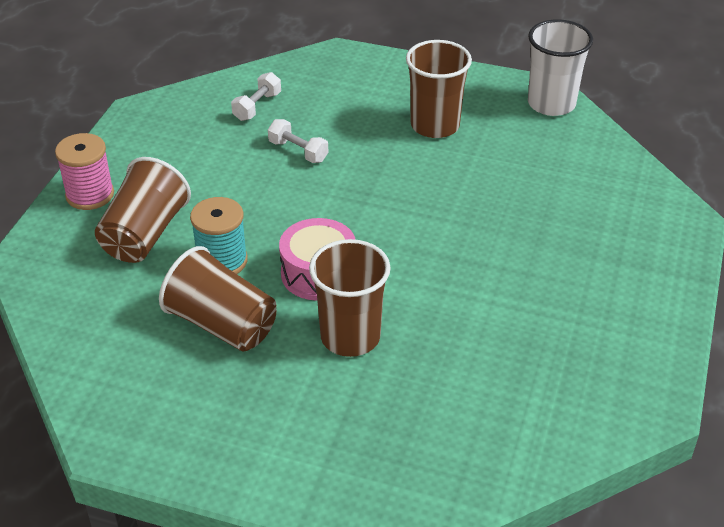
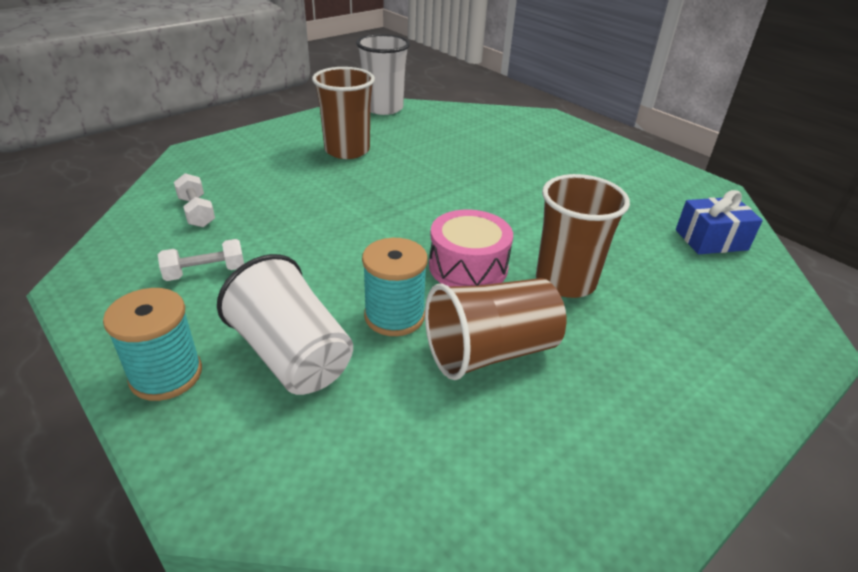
camera: 60 degrees left, 5 degrees down
(90, 195) = (166, 375): pink spool -> turquoise spool
(145, 234) = (292, 355): brown cup -> white cup
(298, 151) = (291, 216): white dumbbell -> white dumbbell (205, 272)
(525, 421) = (711, 240): none -> blue gift

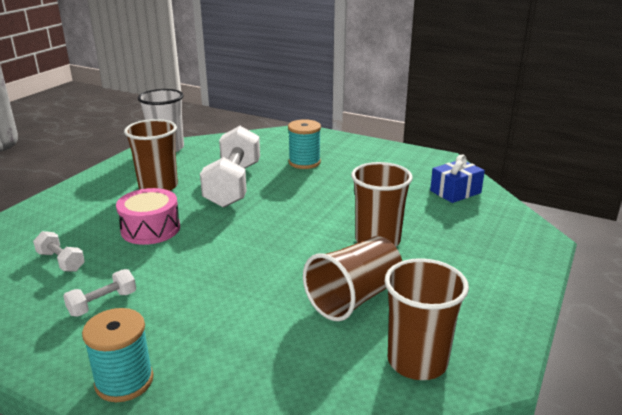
camera: 20 degrees left, 10 degrees down
(292, 355) = (215, 340): white cup -> none
(394, 316) = (273, 294): turquoise spool -> turquoise spool (304, 162)
(430, 166) = (233, 185): none -> white dumbbell
(468, 267) = (305, 248): pink drum -> pink drum (150, 229)
(524, 471) = (417, 361): none -> brown cup

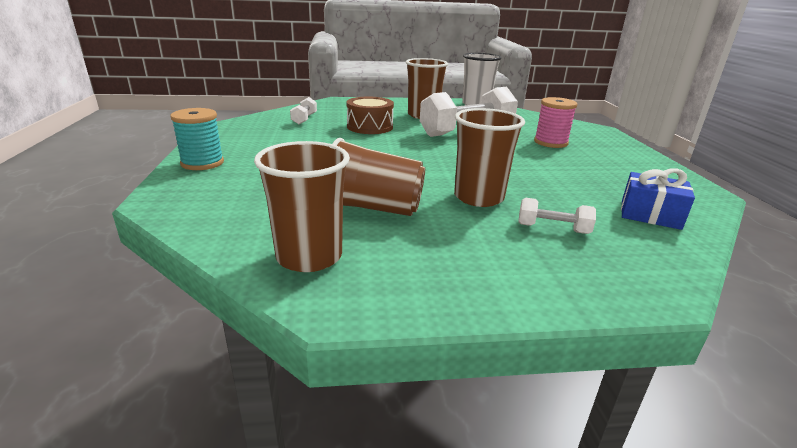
camera: 55 degrees right, 0 degrees up
(103, 303) = (274, 138): white dumbbell -> white dumbbell (552, 229)
(150, 229) = (370, 127): pink drum -> brown drum
(304, 162) = (550, 142): turquoise spool -> pink spool

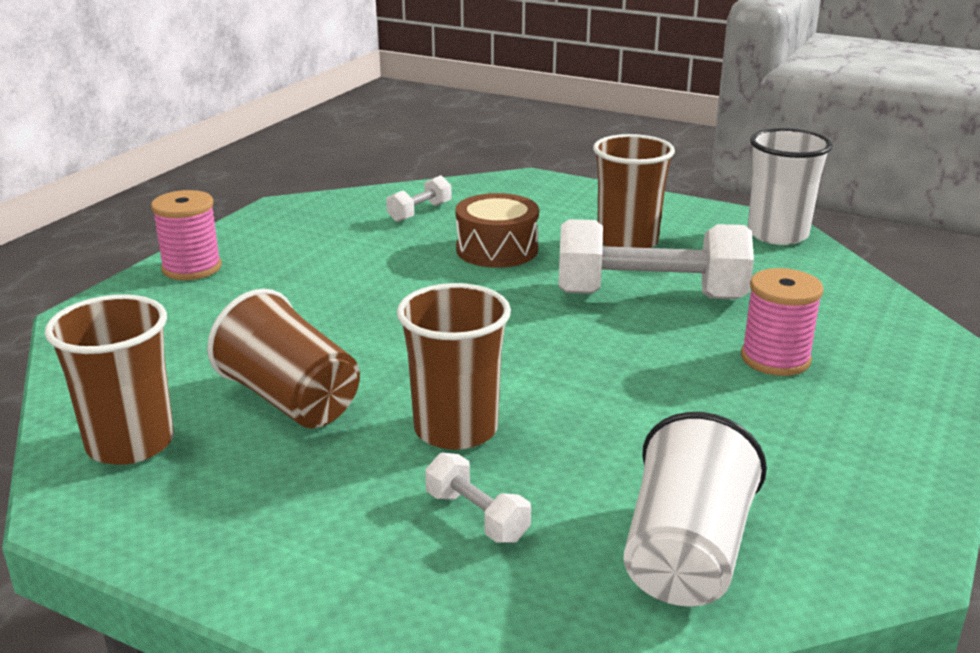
camera: 35 degrees right, 0 degrees up
(202, 163) = (192, 268): turquoise spool -> pink spool
(650, 215) = (686, 554): blue gift -> white cup

